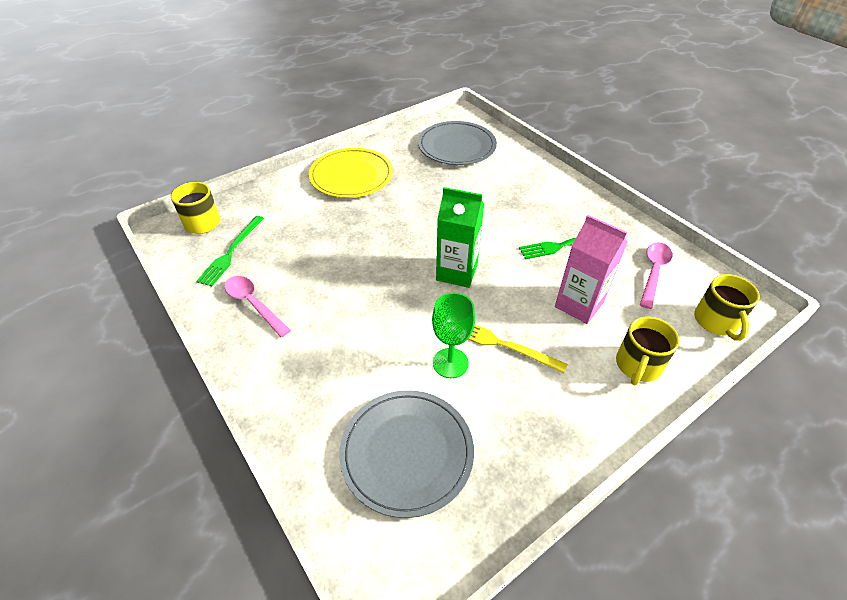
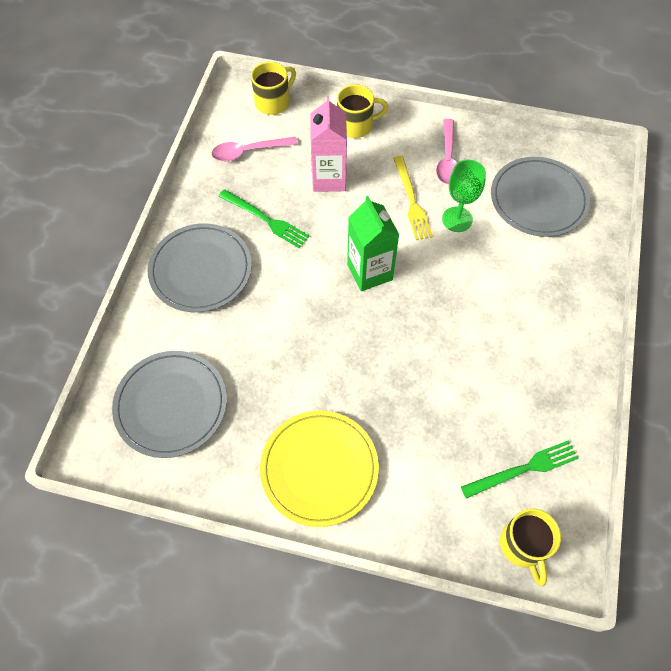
camera: 130 degrees left, 15 degrees up
(253, 304) = (546, 388): pink spoon -> pink spoon (447, 159)
(545, 195) = (200, 270): none -> grey plate

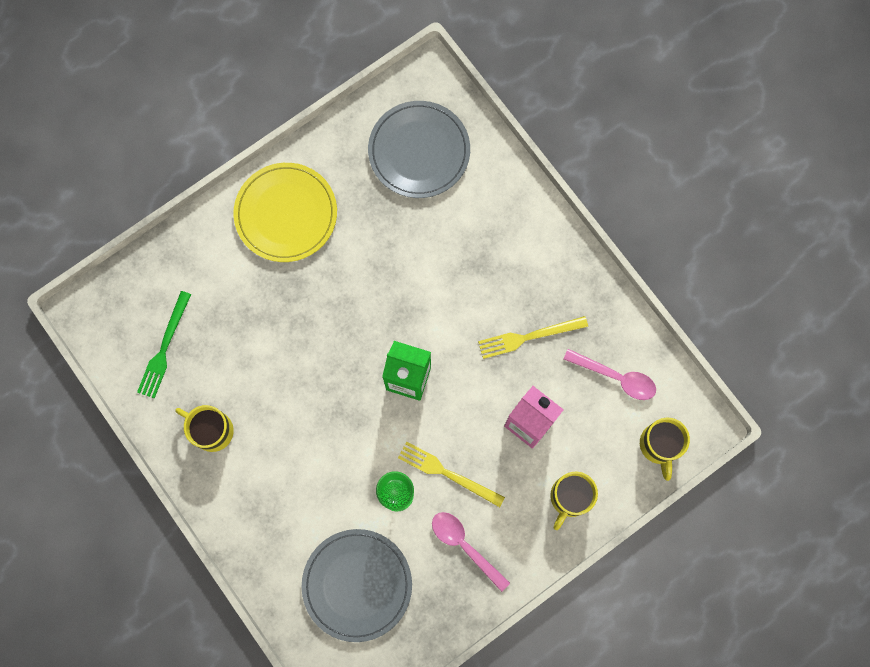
camera: 130 degrees right, 15 degrees up
(200, 270) = (520, 250): grey plate -> none
(248, 152) = (616, 377): pink spoon -> pink spoon turned 90 degrees clockwise
(265, 219) = (528, 337): green fork -> yellow fork
(523, 546) = (121, 300): yellow mug -> yellow mug (211, 430)

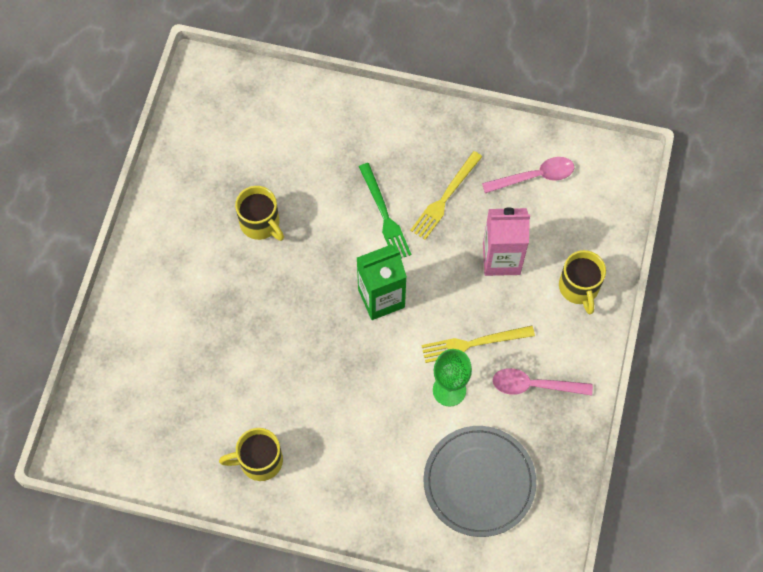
camera: 40 degrees left, 10 degrees down
(164, 348) = (164, 429): green fork -> green fork (384, 215)
(286, 214) = (175, 252): yellow plate -> none
(419, 151) = (241, 129): grey plate -> none
(659, 445) = (609, 199): yellow mug -> yellow mug (261, 223)

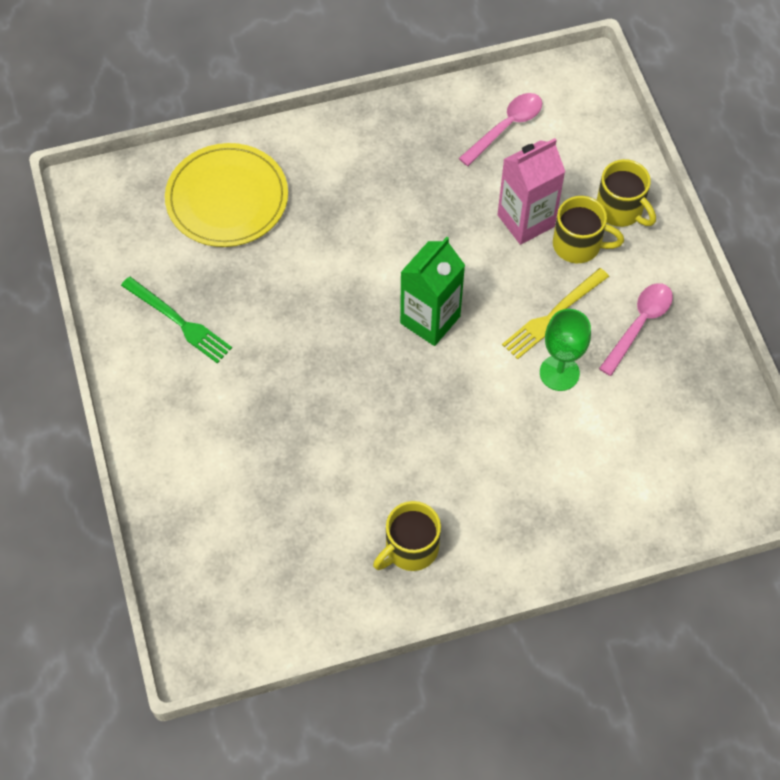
camera: 30 degrees left, 5 degrees down
(261, 223) = (253, 310): yellow mug -> yellow mug (578, 245)
(294, 128) = (227, 198): none -> yellow plate
(384, 215) = (379, 237): green fork -> green fork (179, 321)
(445, 198) = (430, 190): yellow fork -> none
(479, 482) = (649, 446): grey plate -> none
(533, 385) = (639, 324): pink spoon -> pink spoon turned 150 degrees clockwise

